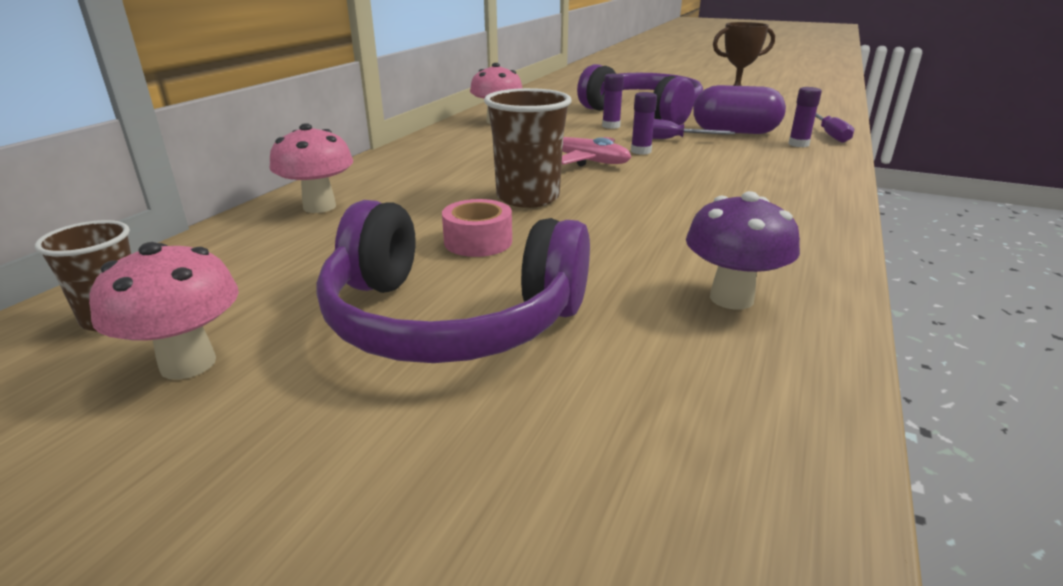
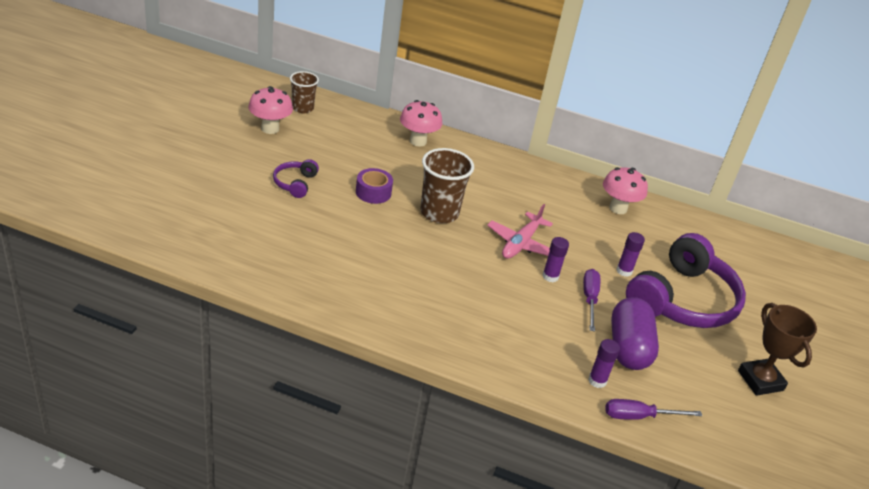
camera: 80 degrees right, 10 degrees up
(451, 319) = (295, 183): purple headphones -> purple headphones, size x0.44
(478, 241) = (373, 192): pink tape -> purple tape
(731, 298) = (307, 266): purple mushroom -> none

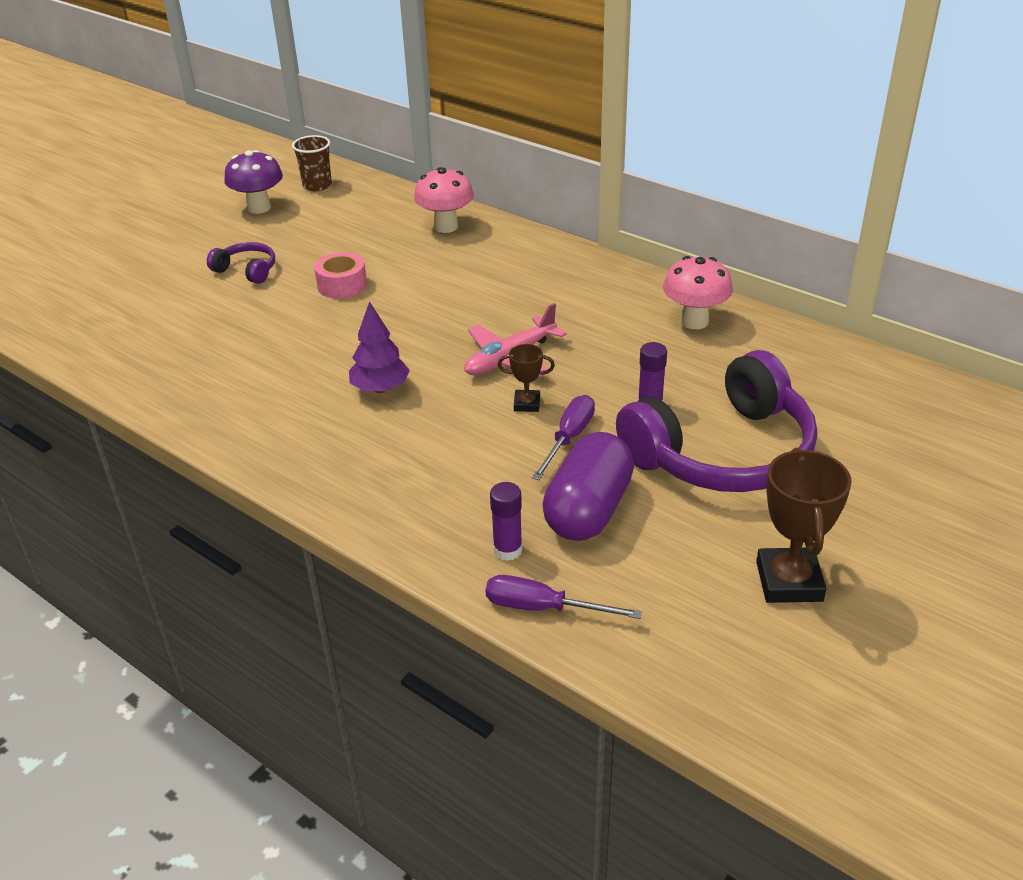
camera: 25 degrees right, 0 degrees up
(270, 129) = (259, 208): pink mushroom -> purple mushroom
(295, 183) = (247, 270): purple headphones -> purple headphones turned 90 degrees clockwise
(373, 192) = (342, 285): purple tape -> pink tape
(439, 213) = (416, 314): brown cup -> none
(450, 273) = (380, 388): none -> purple tree
(550, 276) = (527, 404): purple glue stick -> brown trophy

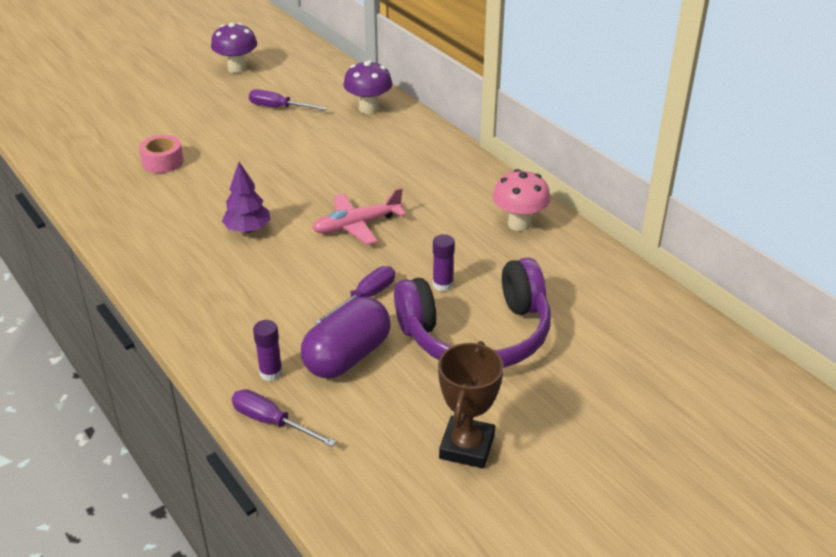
camera: 15 degrees right, 0 degrees up
(247, 270) = (201, 117): purple headphones -> none
(317, 185) = (289, 57): brown cup -> none
(337, 243) = (278, 107): none -> purple screwdriver
(342, 285) = (264, 142): pink tape -> pink tape (163, 162)
(446, 227) = (368, 108): pink mushroom -> purple mushroom
(527, 404) = (349, 264): brown trophy -> none

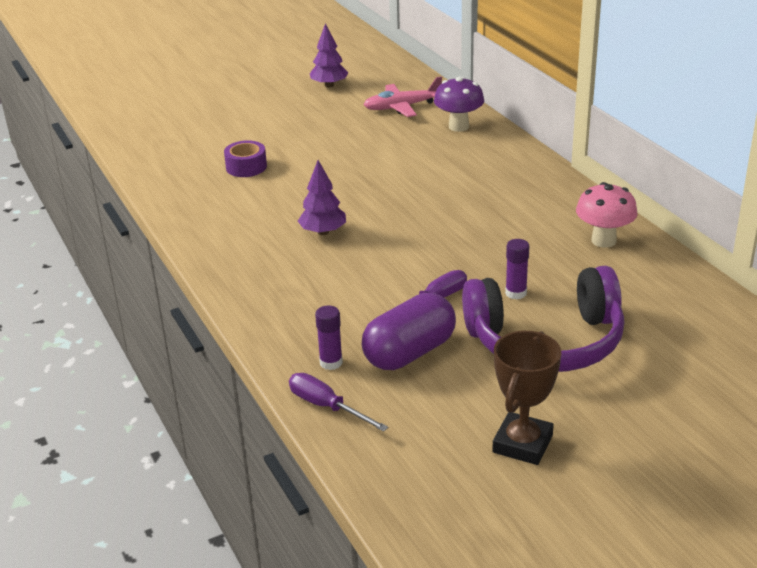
camera: 10 degrees right, 5 degrees down
(163, 162) = (246, 167): pink tape -> purple tape
(237, 68) = (329, 85): purple mushroom -> purple tree
(278, 107) = (367, 122): purple screwdriver -> none
(357, 225) = (433, 234): pink plane -> pink plane (402, 107)

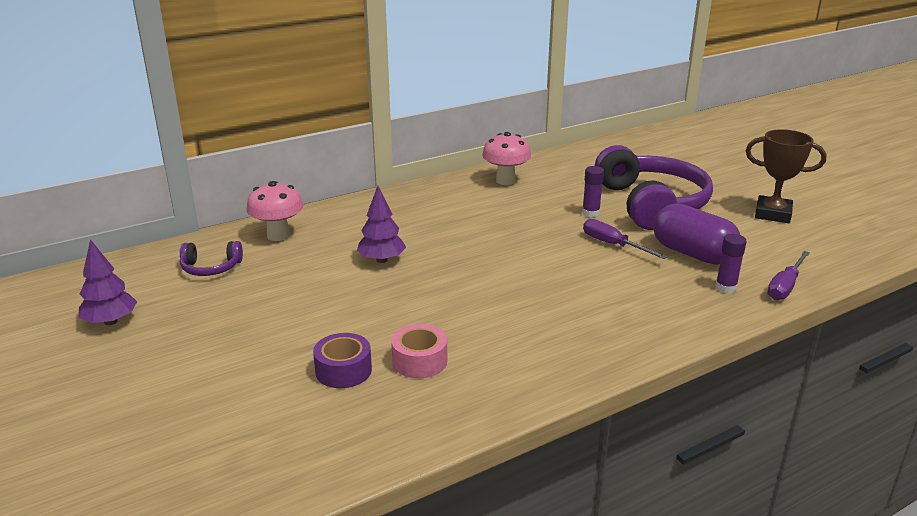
camera: 95 degrees left, 5 degrees down
(249, 194) = (419, 361): none -> pink tape
(323, 232) = (505, 304): purple tree -> purple tree (381, 260)
(402, 107) = (211, 268): pink plane -> purple headphones
(458, 127) = (278, 235): purple mushroom -> pink mushroom

